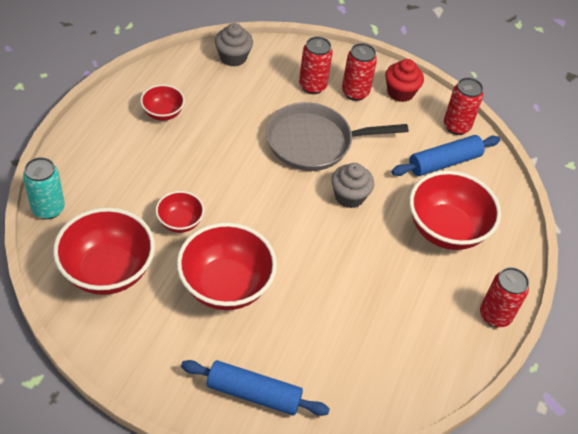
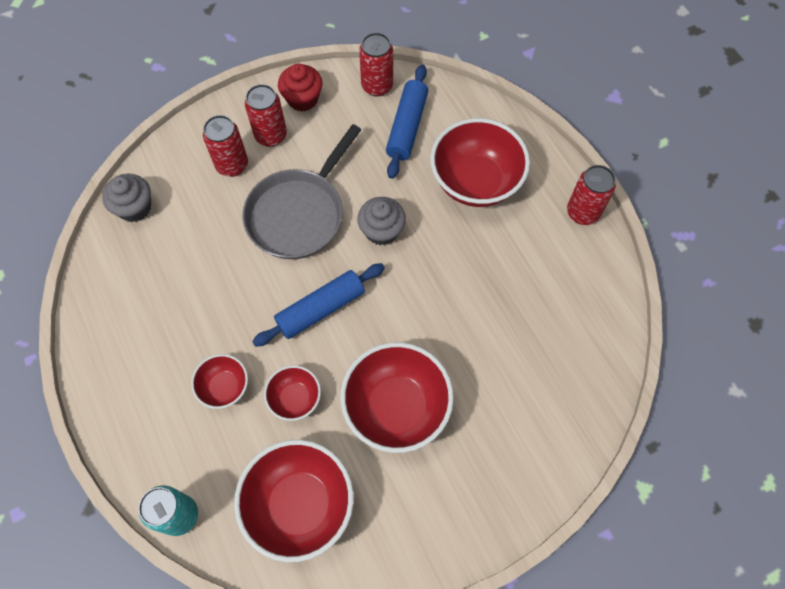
camera: 45 degrees left, 15 degrees up
(163, 113) = (149, 323): red bowl -> red bowl (224, 387)
(253, 394) = (522, 462): blue rolling pin -> blue rolling pin (321, 309)

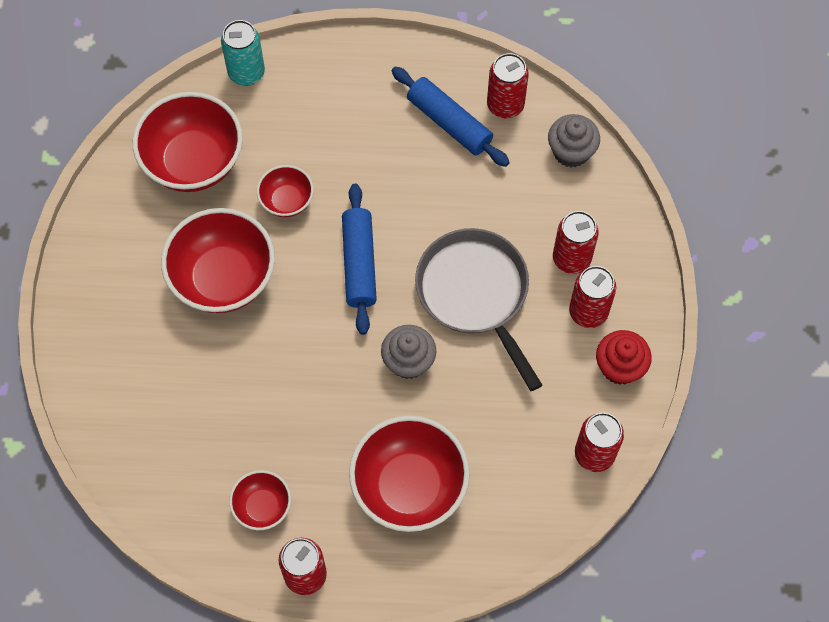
camera: 120 degrees right, 0 degrees up
(112, 275) = (505, 105): none -> red can
(224, 387) = (334, 150): red bowl -> red bowl (262, 507)
(407, 127) = (520, 456): blue rolling pin -> blue rolling pin (449, 123)

